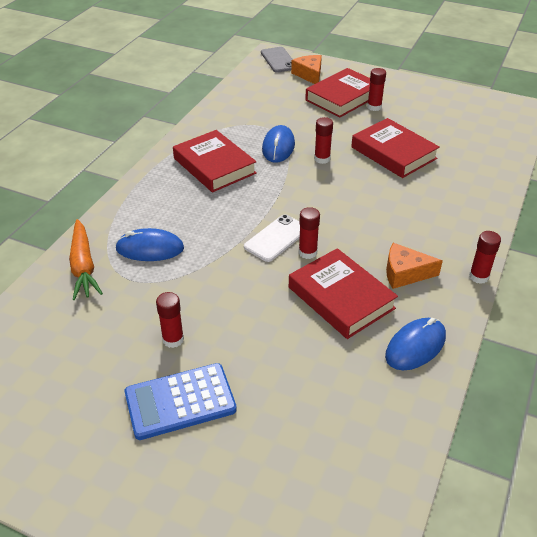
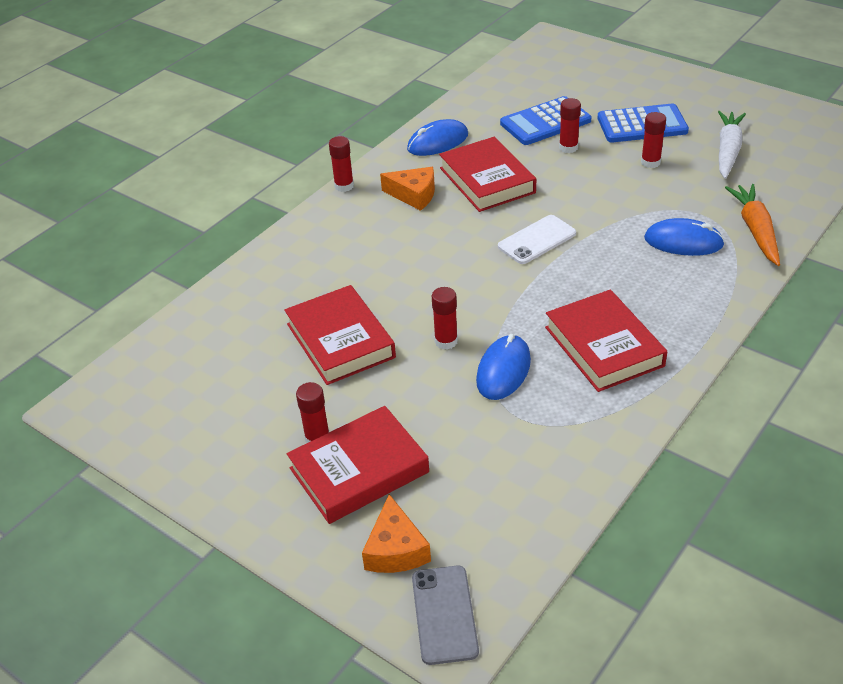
camera: 165 degrees left, 0 degrees up
(84, 366) = (728, 151): none -> white carrot
(300, 394) = (545, 122): none -> blue calculator
(307, 252) = (506, 222): red glue stick -> red glue stick (568, 147)

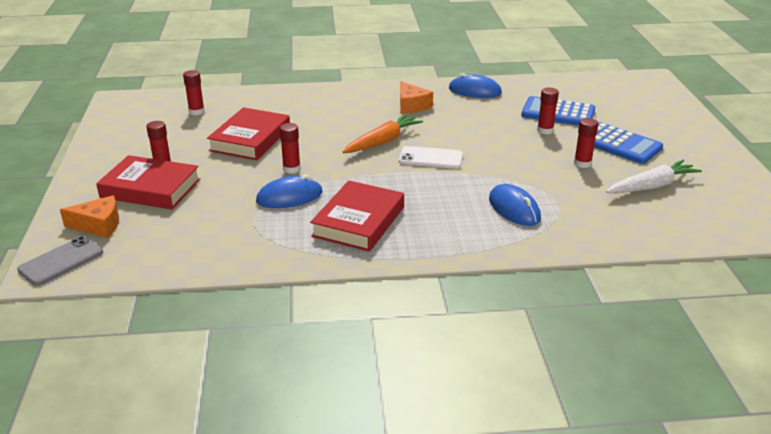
camera: 45 degrees right, 10 degrees down
(344, 186) = (386, 84): red glue stick -> red glue stick (196, 112)
(395, 549) = (98, 225): orange cheese -> orange cheese turned 135 degrees counterclockwise
(487, 180) = (463, 120): red book -> none
(755, 230) = (576, 232): orange carrot -> orange carrot (382, 141)

